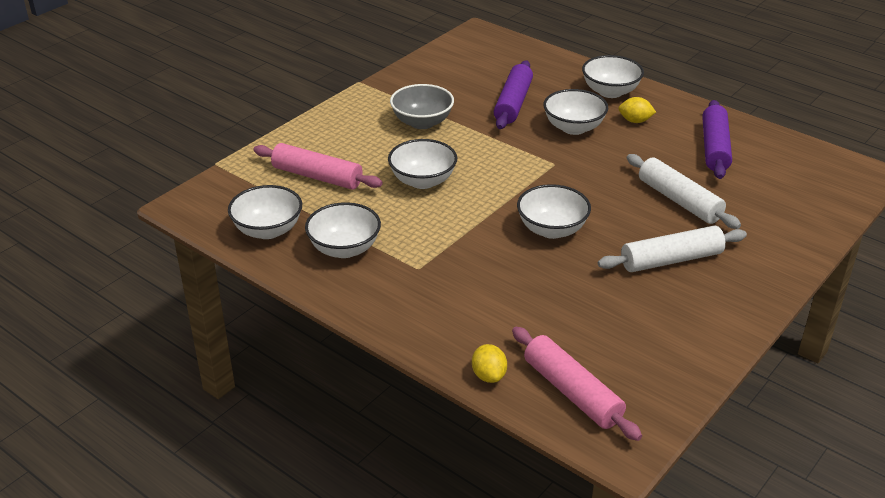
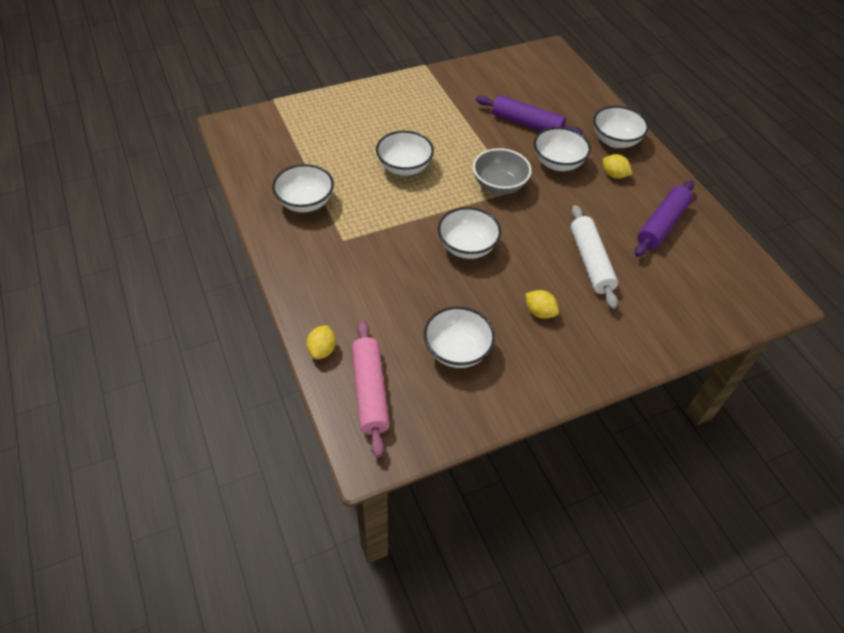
camera: 25 degrees right, 15 degrees up
(268, 230) = (266, 167): white bowl -> white bowl (457, 351)
(317, 176) = (333, 135): pink rolling pin -> none
(422, 122) = (443, 116): grey bowl -> grey bowl (499, 185)
(513, 103) = (527, 124): purple rolling pin -> purple rolling pin turned 75 degrees clockwise
(671, 260) = (539, 312): white rolling pin -> yellow lemon

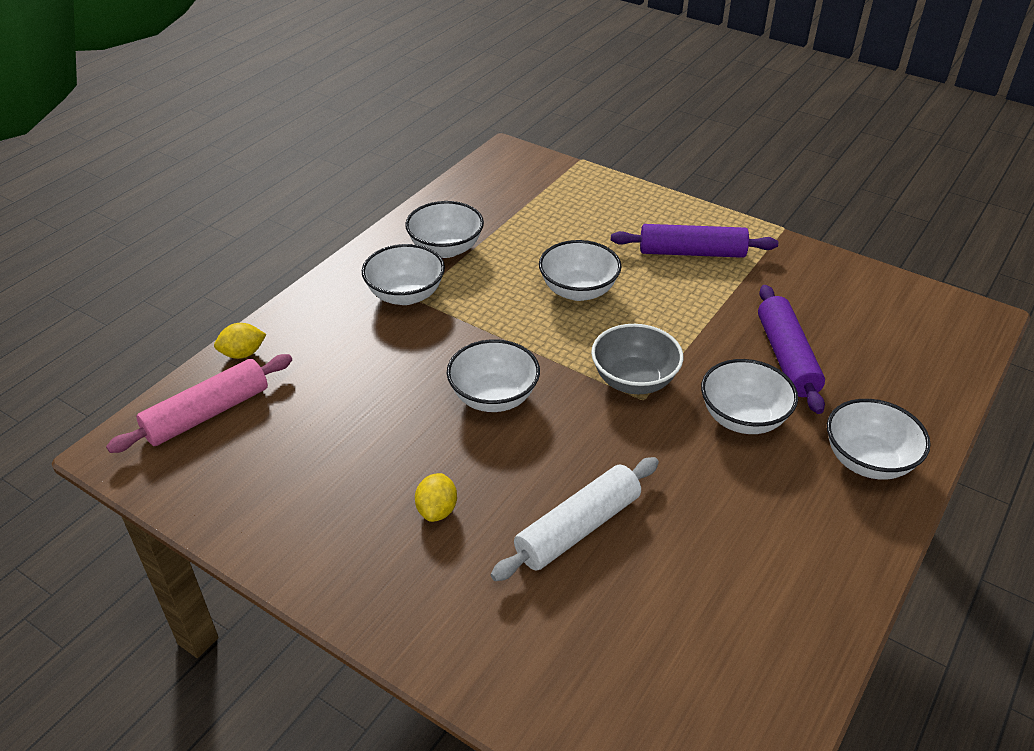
camera: 60 degrees right, 10 degrees down
(457, 351) = (314, 458): white bowl -> white bowl (405, 295)
(614, 175) = (788, 487): yellow lemon -> none
(661, 225) = (739, 585): purple rolling pin -> purple rolling pin (692, 252)

